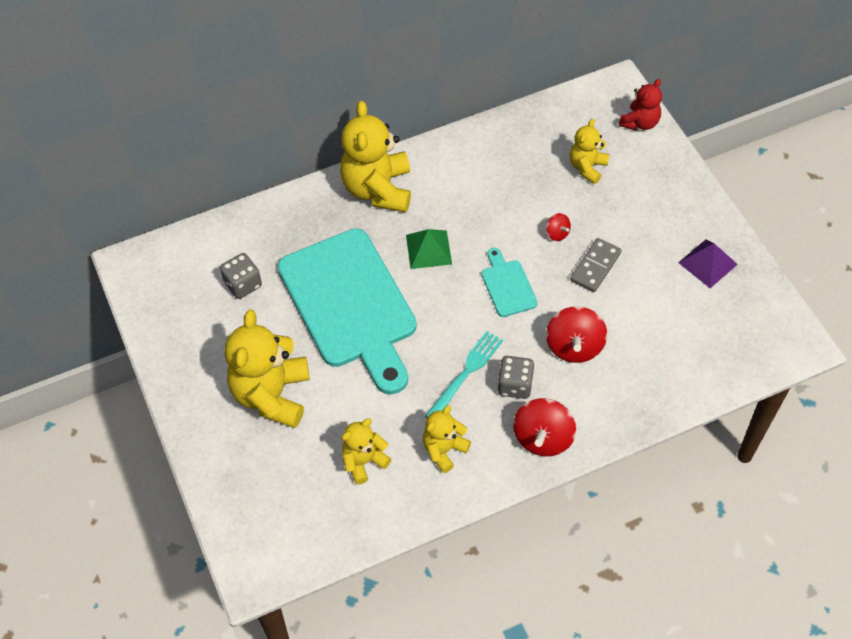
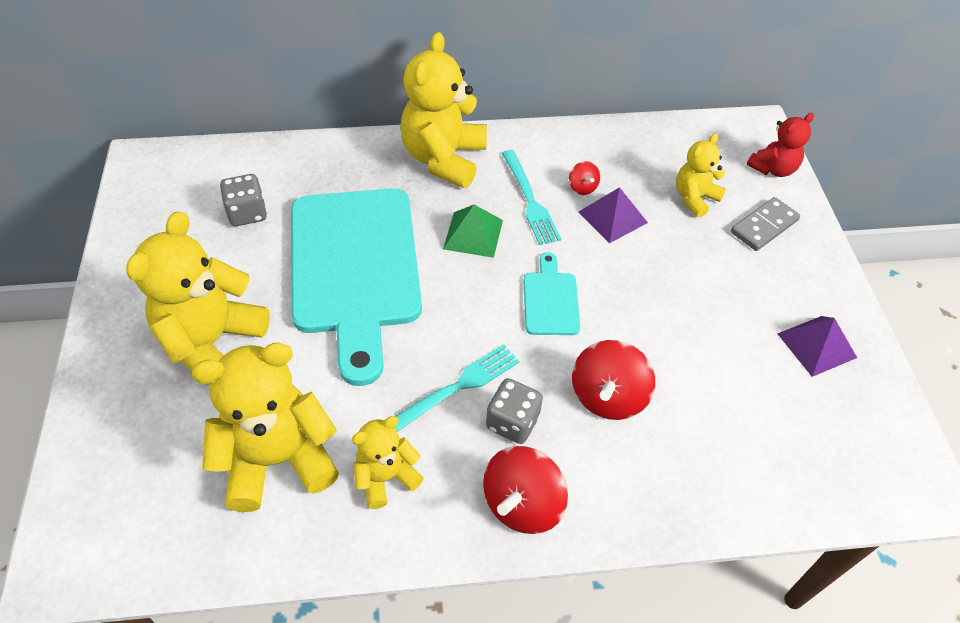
camera: 15 degrees right, 5 degrees down
(364, 461) = (278, 459): yellow teddy bear -> yellow teddy bear, size x1.82
(460, 207) = (529, 200): none -> turquoise fork
(530, 202) = (612, 217): none -> purple pyramid
(557, 233) = (633, 258): red spinning top -> red spinning top (582, 187)
(595, 267) = (668, 309): grey domino -> grey domino (764, 226)

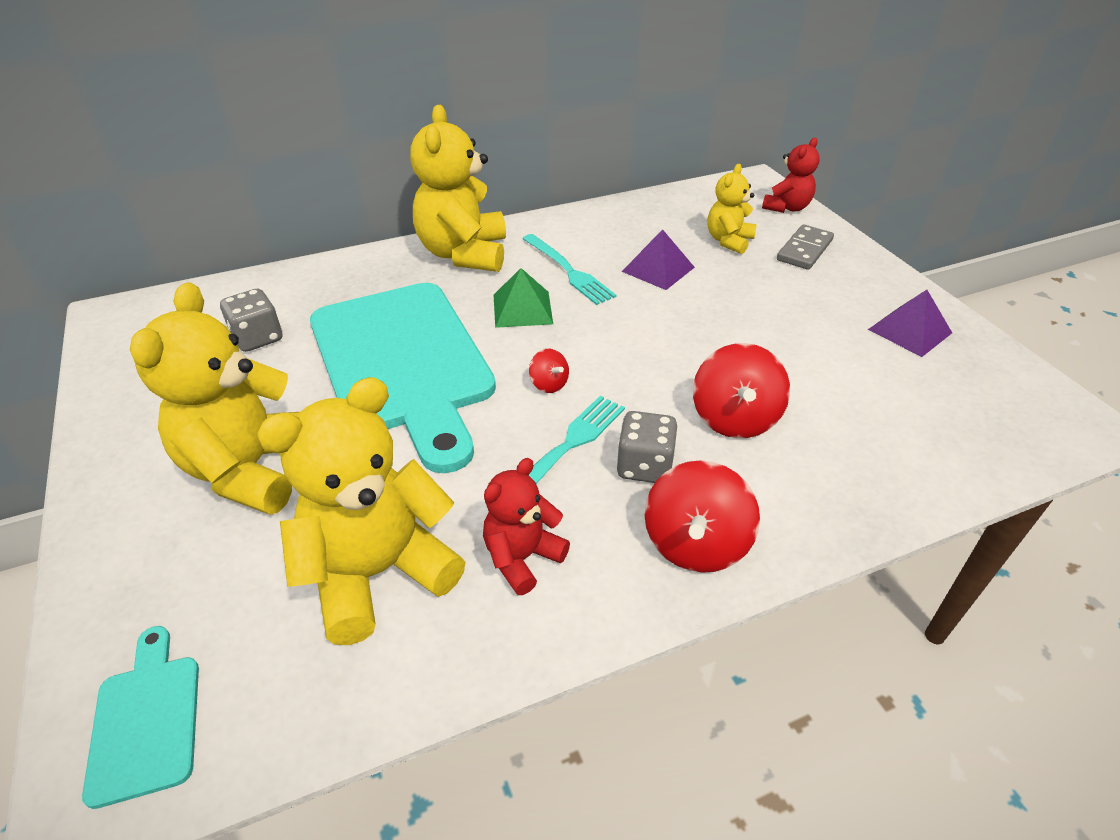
camera: 15 degrees left, 10 degrees down
(386, 477) = (522, 557): yellow teddy bear -> red teddy bear
(550, 300) = (631, 347): turquoise cutting board -> turquoise cutting board (147, 720)
(582, 187) = (616, 252): red spinning top -> red spinning top (549, 384)

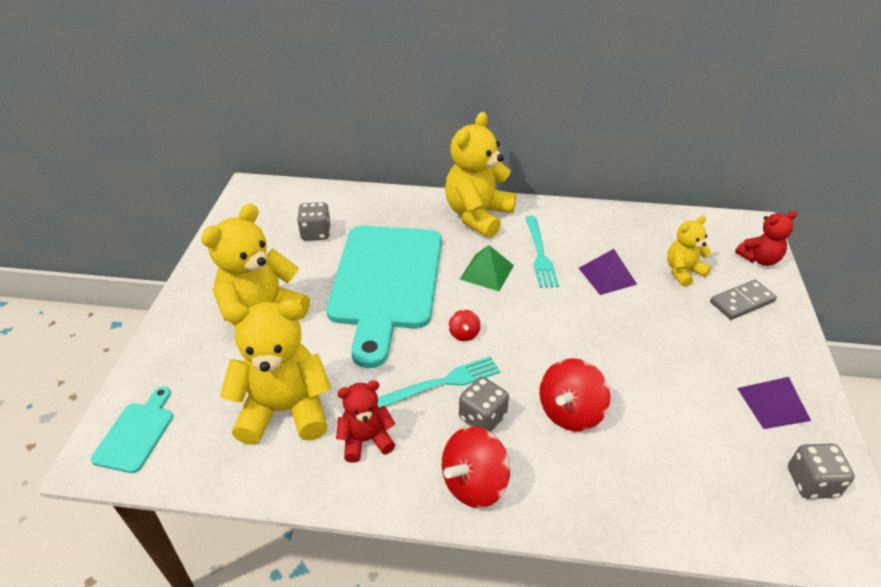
camera: 30 degrees right, 0 degrees up
(1001, 387) = (811, 482): none -> grey dice

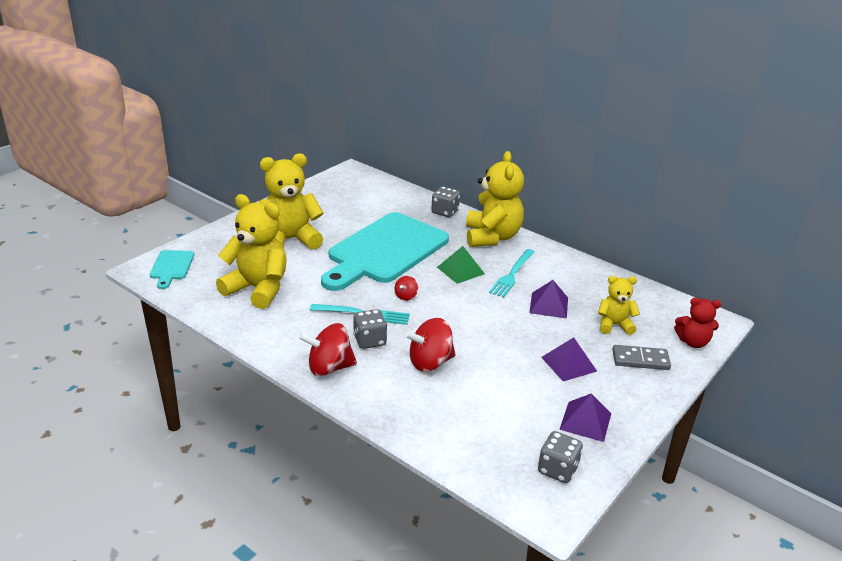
camera: 30 degrees right, 10 degrees down
(136, 433) = (171, 267): turquoise cutting board -> turquoise cutting board turned 135 degrees clockwise
(316, 233) = (368, 209): grey dice -> grey dice (445, 212)
(366, 440) = (288, 321): red teddy bear -> none
(478, 215) = (492, 237): yellow teddy bear -> yellow teddy bear turned 120 degrees clockwise
(692, 340) = (569, 364): none -> purple pyramid

